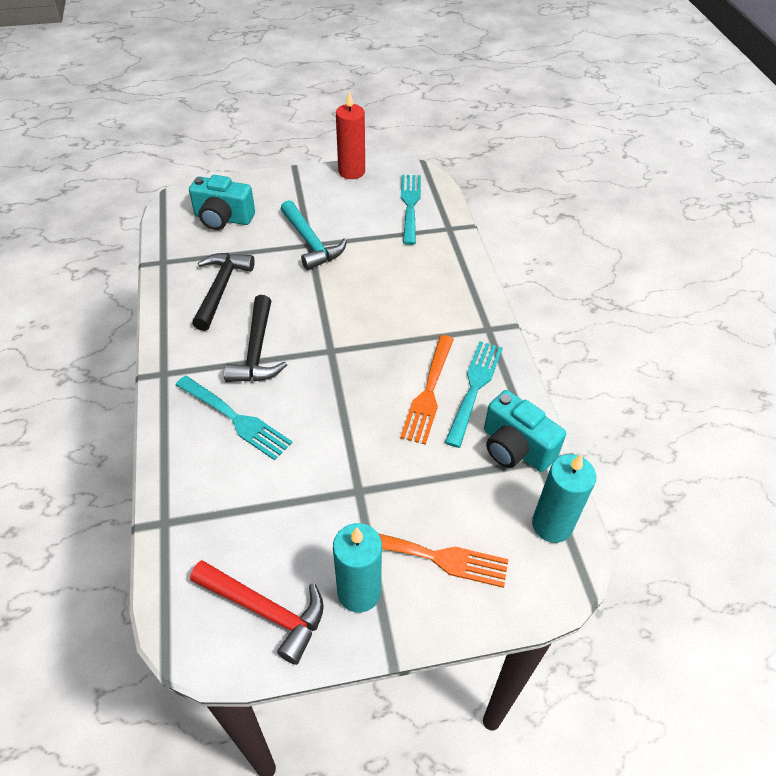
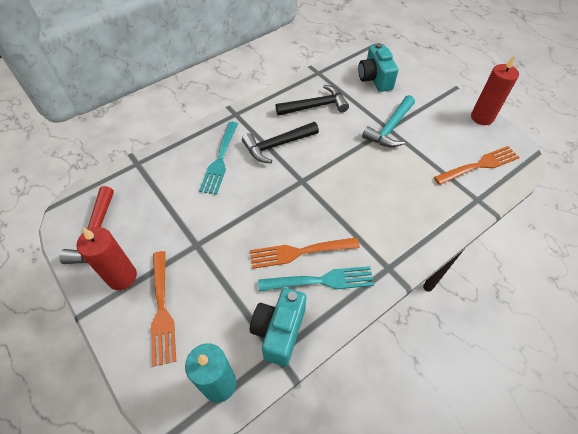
camera: 65 degrees right, 5 degrees up
(359, 592) = (122, 277): turquoise candle -> red candle
(410, 205) = (479, 165): turquoise fork -> orange fork

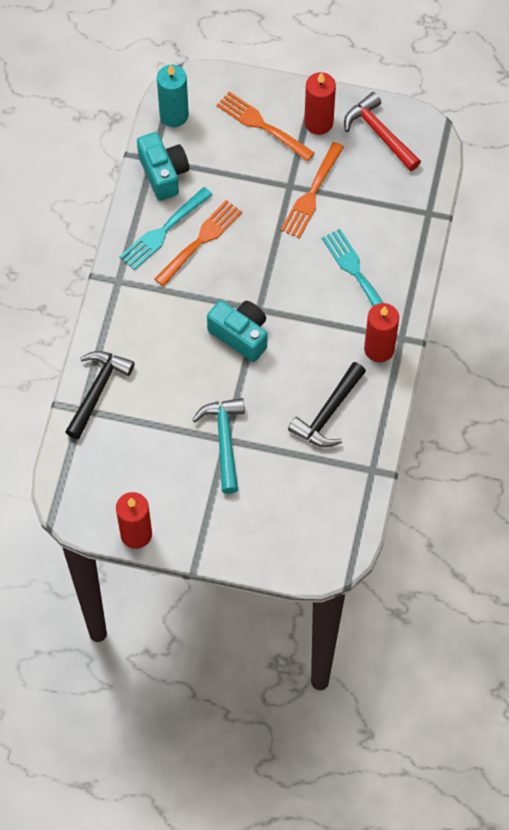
camera: 140 degrees right, 10 degrees up
(254, 116) = (379, 349): none -> red candle
(277, 145) = (319, 331): black hammer -> black hammer (97, 390)
(375, 79) = (298, 509): turquoise camera -> turquoise camera (240, 335)
(479, 165) = (102, 456): orange fork -> orange fork (311, 194)

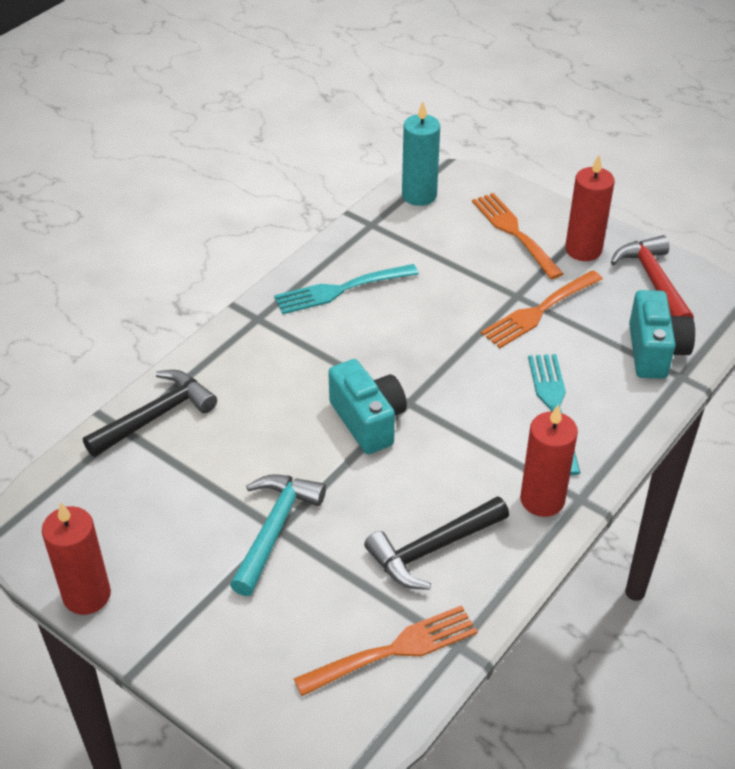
camera: 25 degrees right, 20 degrees down
(163, 173) = (374, 240): turquoise camera -> turquoise camera (655, 351)
(200, 241) = (378, 312): orange fork -> orange fork (394, 650)

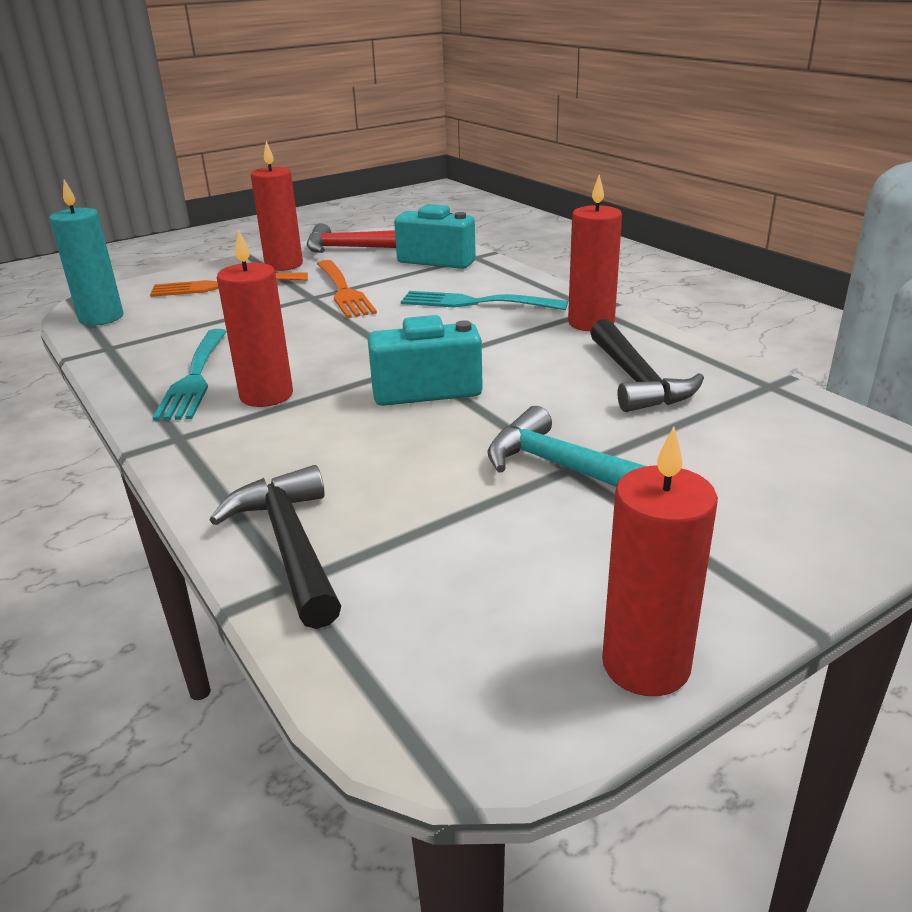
camera: 70 degrees left, 15 degrees down
(327, 337) = (266, 395): none -> red candle
(394, 650) = (776, 418): orange fork -> none

